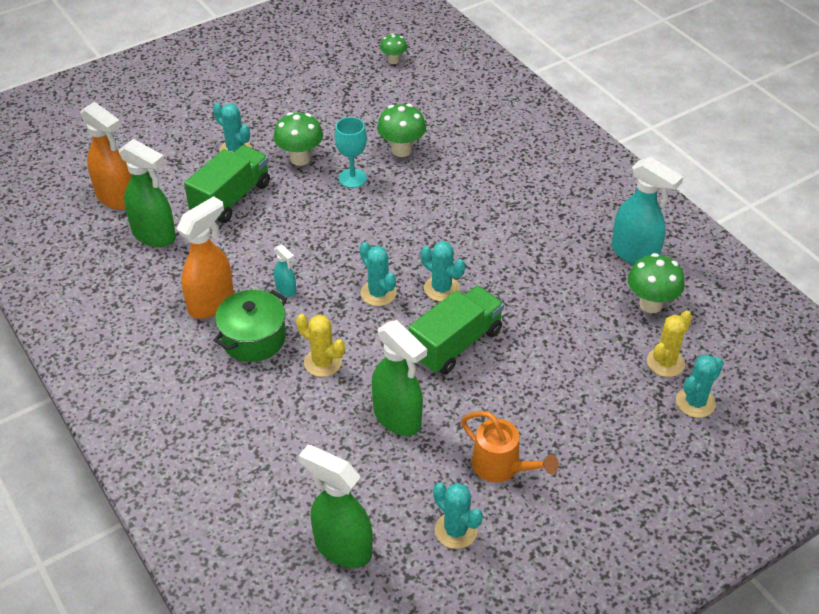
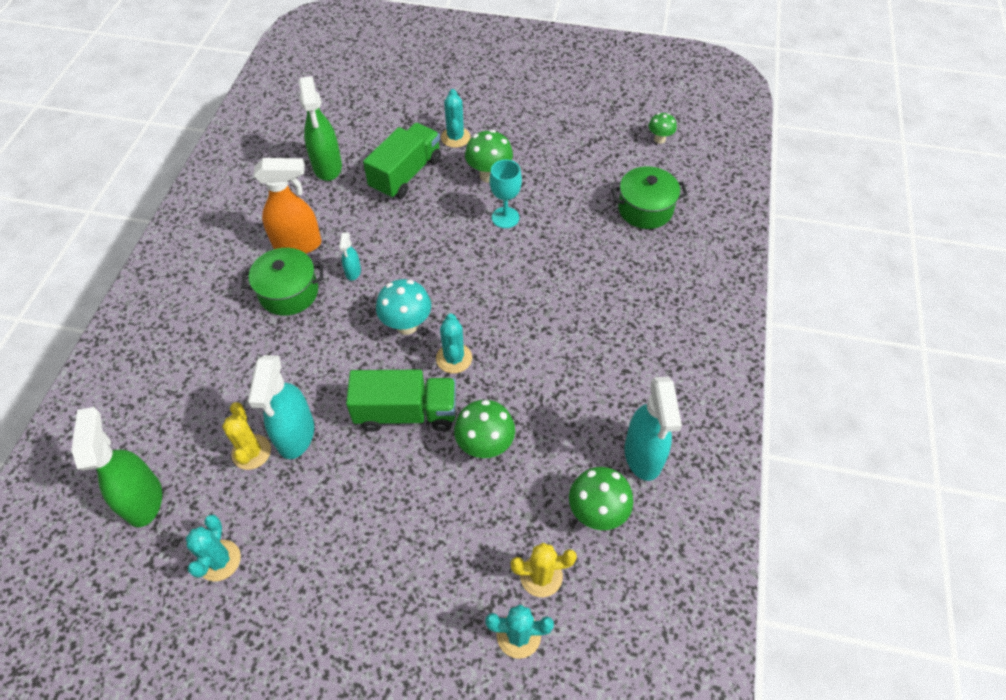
camera: 45 degrees right, 10 degrees up
(116, 198) = (340, 122): orange spray bottle -> none
(231, 199) = (406, 174): green truck -> green truck turned 45 degrees counterclockwise
(322, 362) = (305, 348): yellow cactus -> yellow cactus (251, 452)
(378, 293) = (407, 325): turquoise cactus -> turquoise mushroom
(397, 418) = (295, 435): green spray bottle -> turquoise spray bottle
(401, 150) = (570, 220): green mushroom -> green mushroom (485, 446)
(444, 111) = (645, 209): none -> green pot
(502, 467) = (310, 542): orange watering can -> none

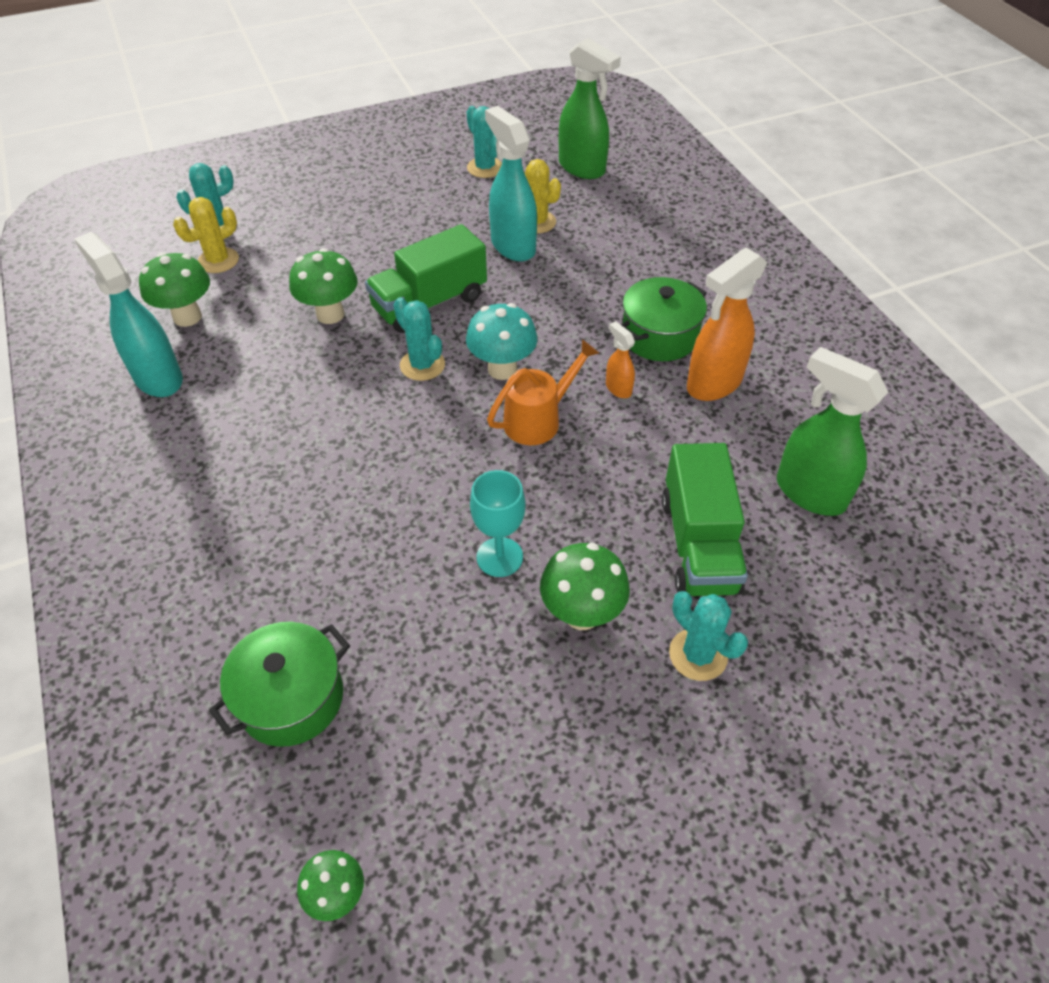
camera: 145 degrees right, 5 degrees down
(353, 272) = (618, 388): turquoise spray bottle -> orange spray bottle
(417, 278) = (539, 419): none -> orange watering can

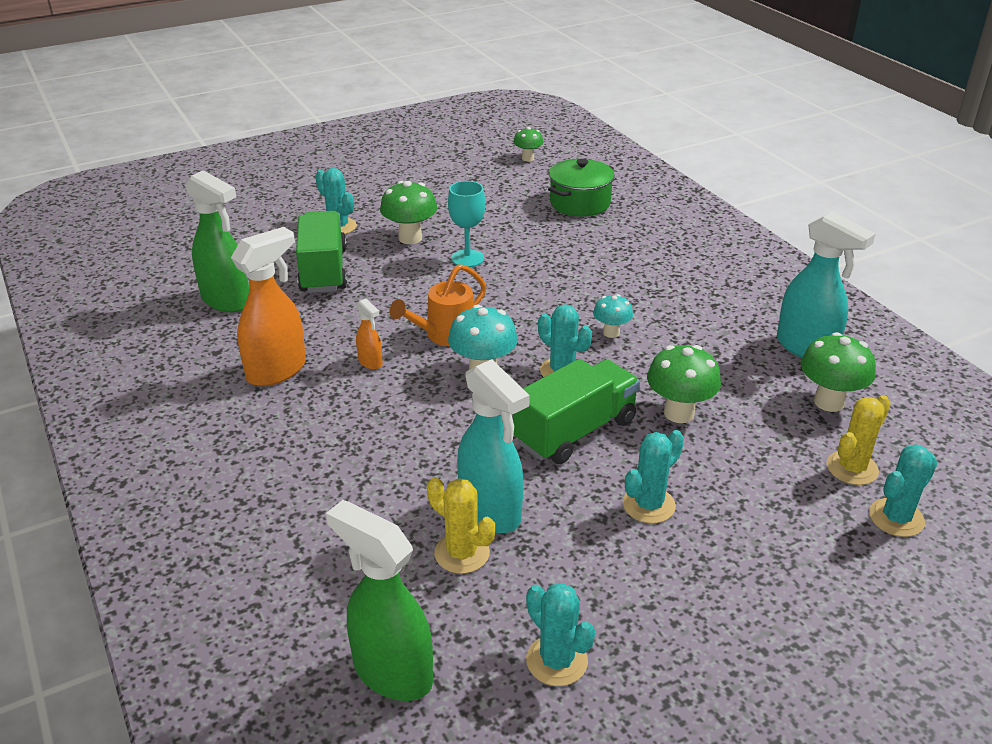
camera: 175 degrees right, 15 degrees down
(353, 411) = (611, 333): none -> turquoise mushroom
(392, 244) = (648, 505): none -> turquoise cactus
(659, 336) = (320, 411): green pot -> none

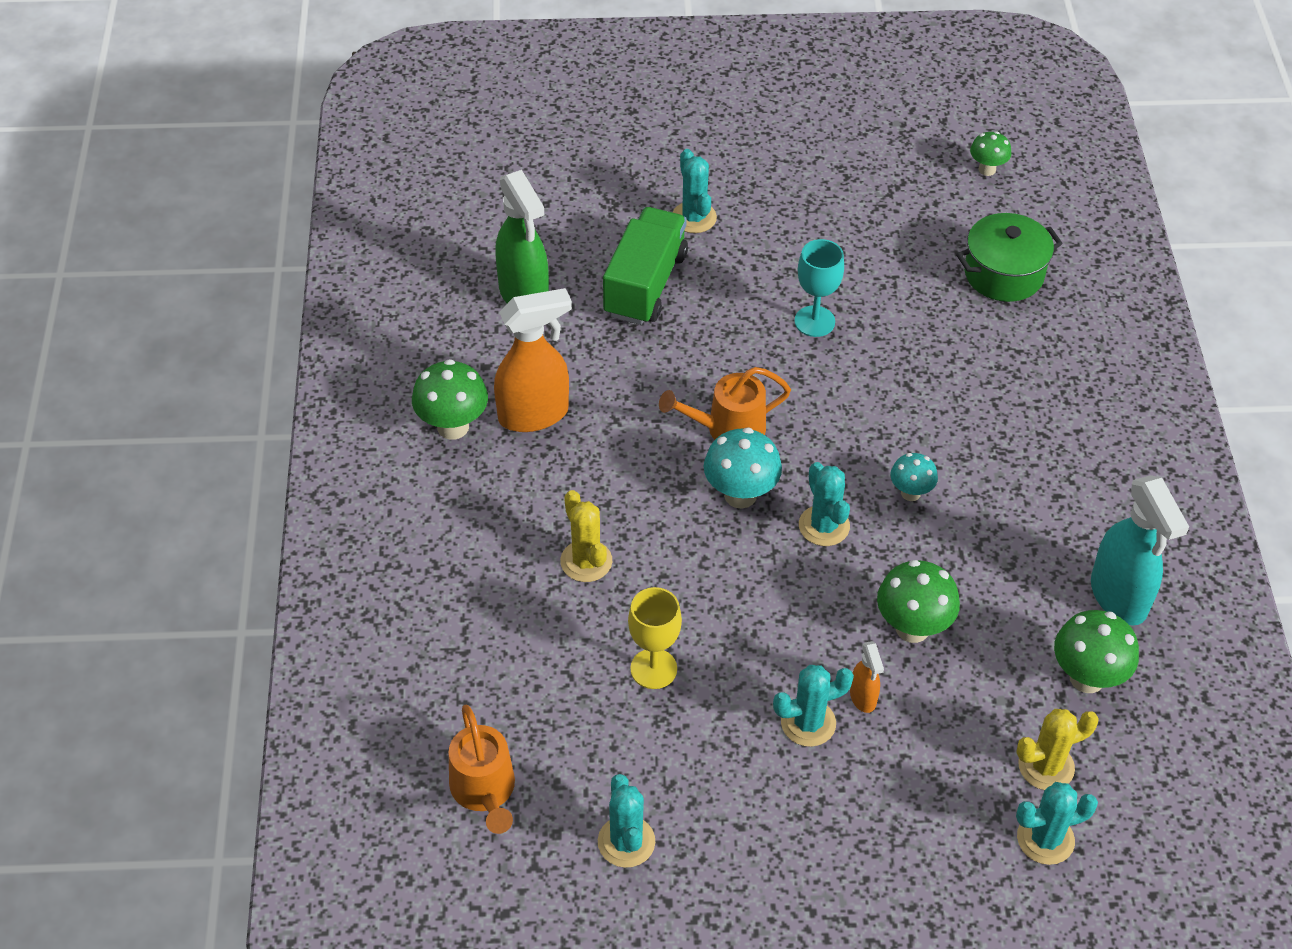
camera: 25 degrees right, 15 degrees up
(370, 362) = (632, 438): orange spray bottle -> orange spray bottle (863, 697)
(391, 672) = (485, 792): green spray bottle -> orange watering can
(410, 238) = (766, 265): green mushroom -> green mushroom (453, 427)
(462, 553) = (603, 702): yellow cactus -> yellow cactus (586, 561)
(490, 512) = (653, 669): turquoise spray bottle -> yellow goblet
(575, 431) = (790, 608): green truck -> none

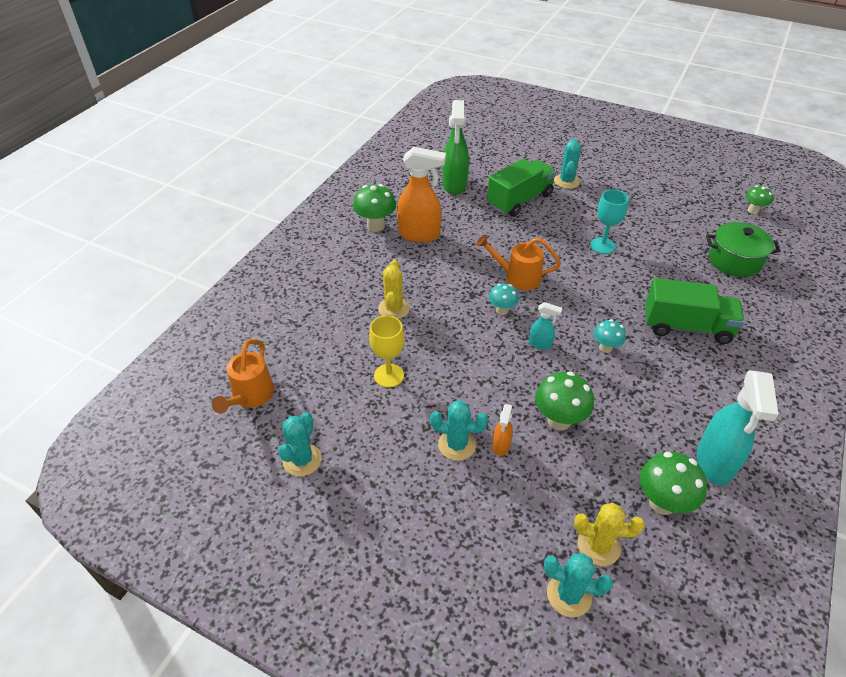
camera: 30 degrees right, 5 degrees down
(740, 495) = (502, 310): turquoise mushroom -> turquoise mushroom, size x0.61
(824, 526) = (540, 344): turquoise cactus -> turquoise spray bottle
(994, 413) = (686, 327): none -> green truck

